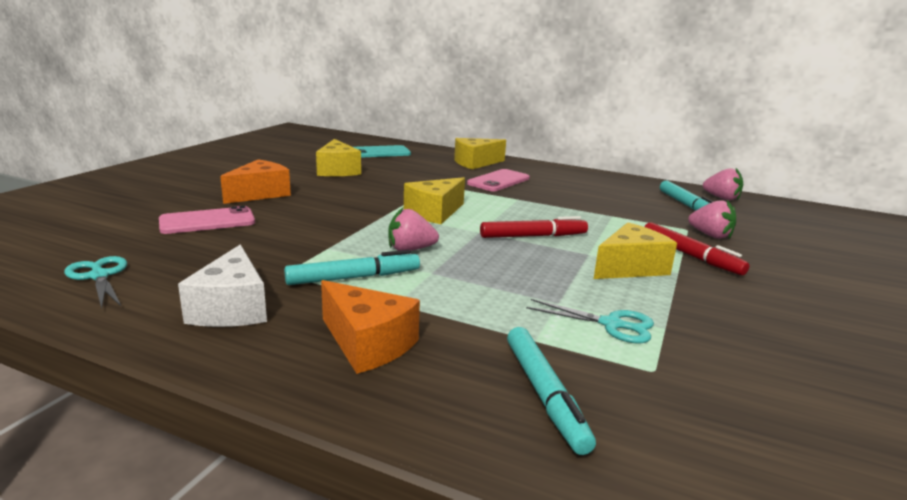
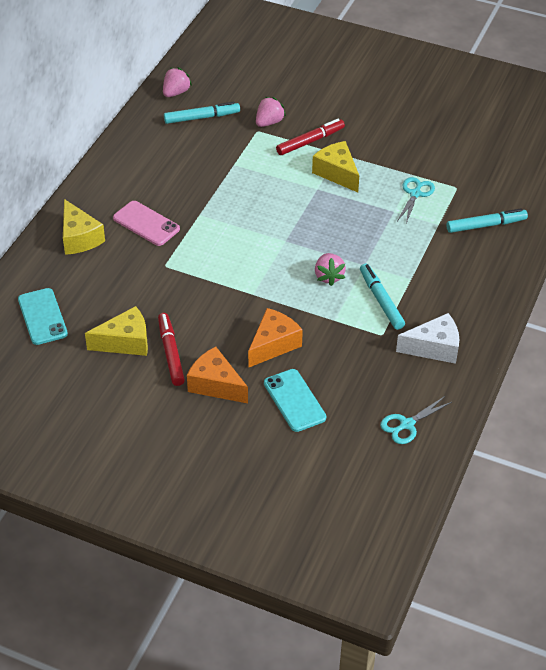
camera: 90 degrees left, 25 degrees up
(207, 221) = (294, 400): pink phone -> turquoise phone
(367, 344) = (458, 286): orange cheese -> orange cheese (273, 345)
(434, 213) = (247, 266): yellow cheese -> none
(533, 236) = (289, 212): red marker -> red marker (171, 353)

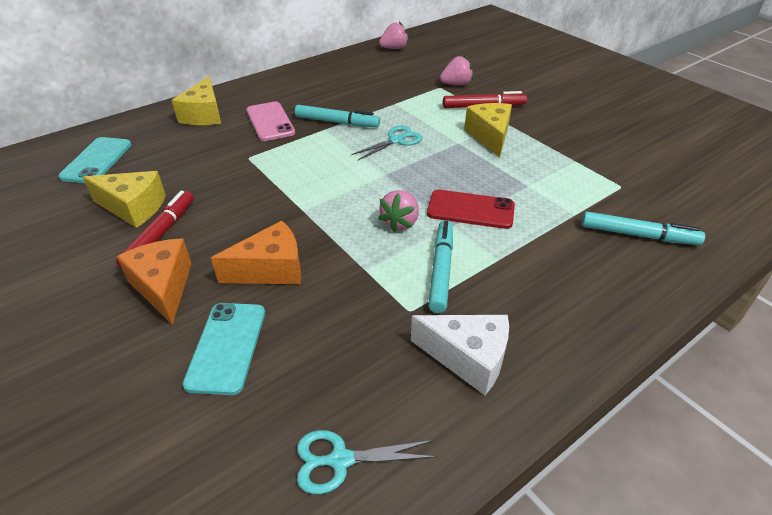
camera: 30 degrees right, 5 degrees down
(202, 117) = (399, 67): turquoise marker -> turquoise marker (337, 122)
(368, 247) = (470, 210): none -> red phone
(415, 194) = (565, 178): turquoise scissors -> turquoise scissors (396, 140)

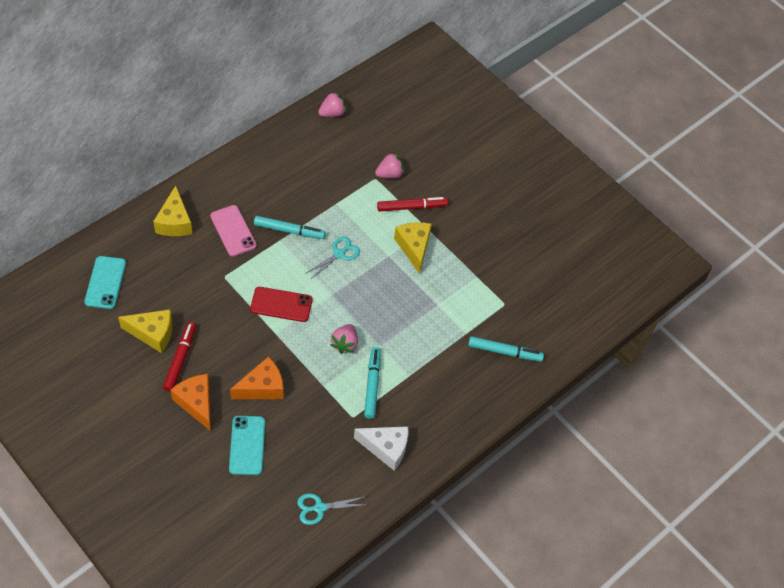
camera: 10 degrees left, 15 degrees up
(470, 210) = (394, 330): red phone -> red phone (281, 304)

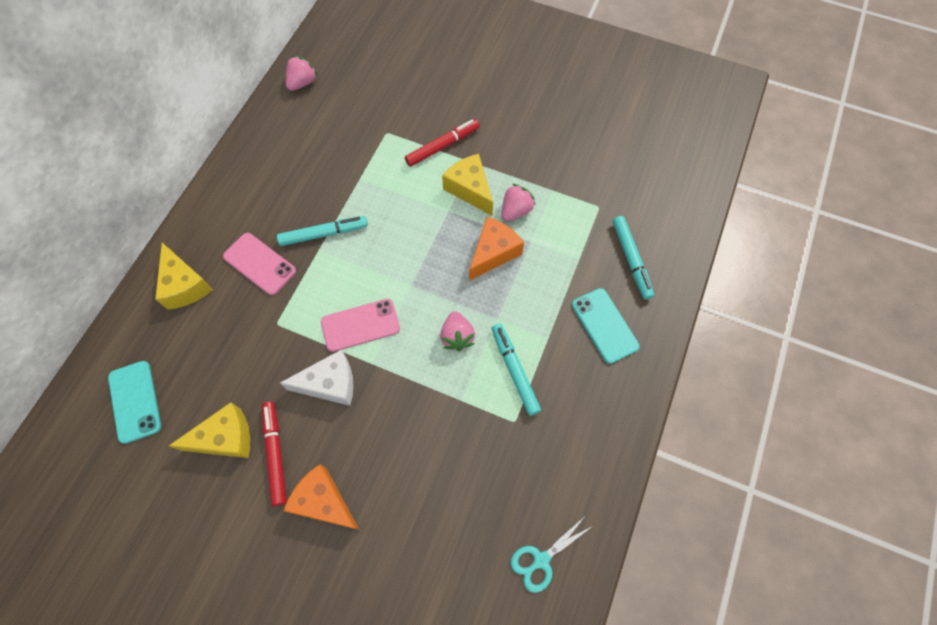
camera: 20 degrees left, 10 degrees up
(247, 445) = (413, 524): turquoise phone -> turquoise phone (604, 325)
(262, 387) = (392, 439): orange cheese -> orange cheese (493, 253)
(281, 304) = (360, 325): red phone -> pink phone
(339, 254) = (394, 234): turquoise scissors -> none
(386, 448) = (573, 441): white cheese -> white cheese (330, 384)
(390, 174) = (399, 121): pink strawberry -> pink strawberry (515, 210)
(504, 352) = (631, 260): turquoise marker -> turquoise marker turned 90 degrees clockwise

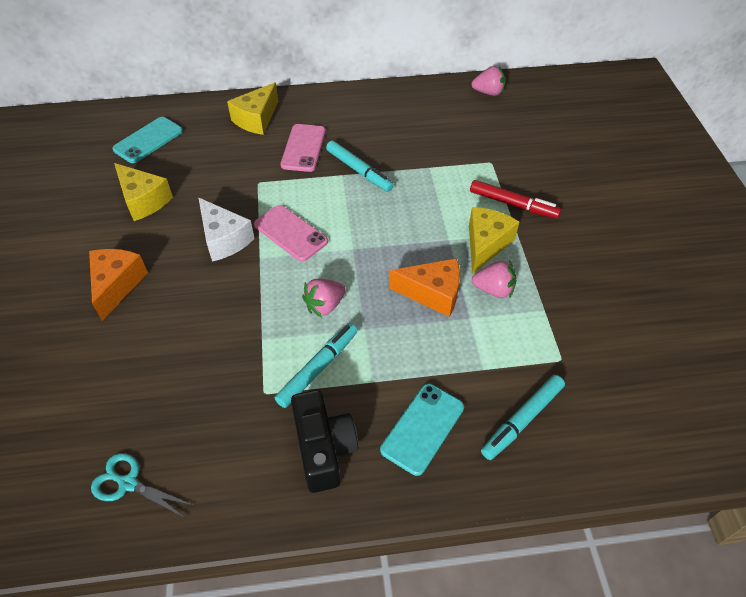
camera: 60 degrees right, 15 degrees down
(276, 453) = (145, 235): red marker -> none
(586, 400) = (323, 449): none -> black camera

